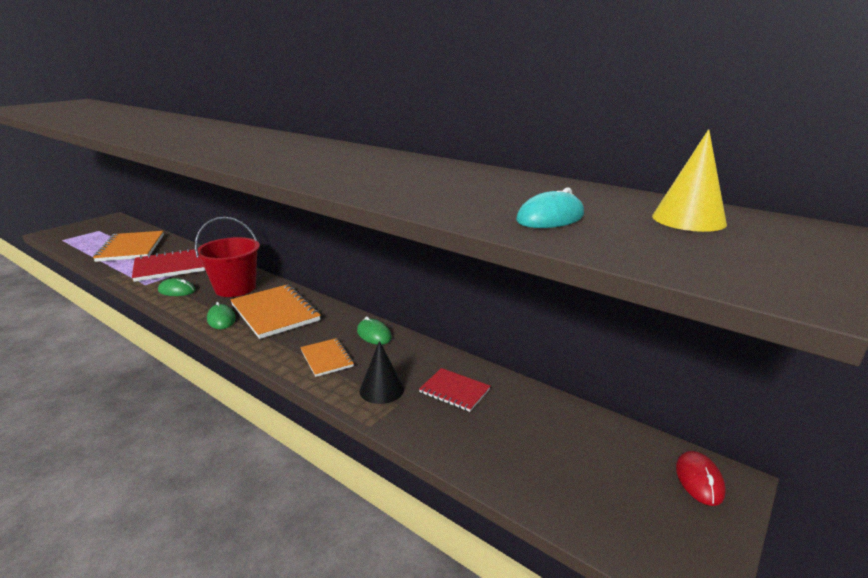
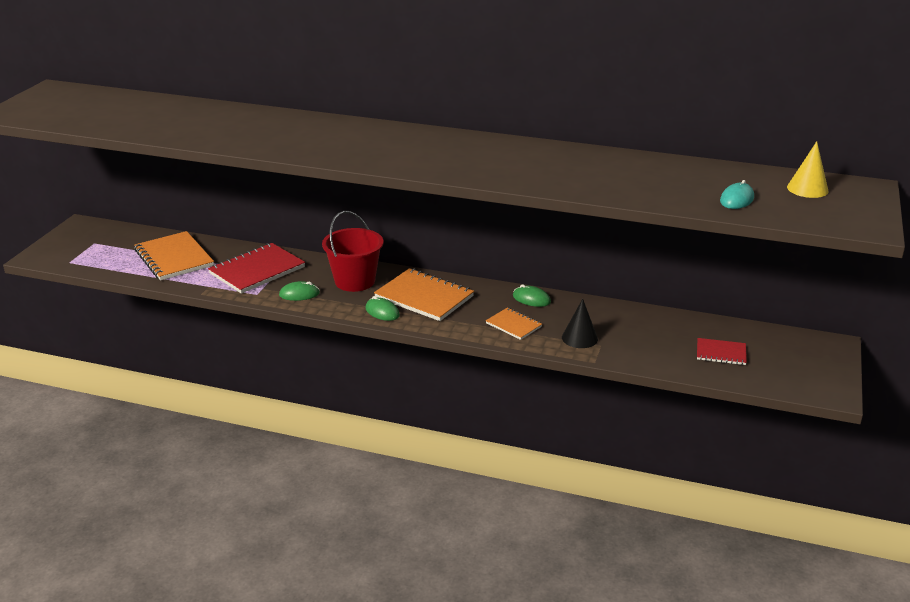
camera: 20 degrees left, 5 degrees up
(454, 391) = (633, 328): red notebook -> red notebook (721, 353)
(699, 480) = (818, 347): red mouse -> none

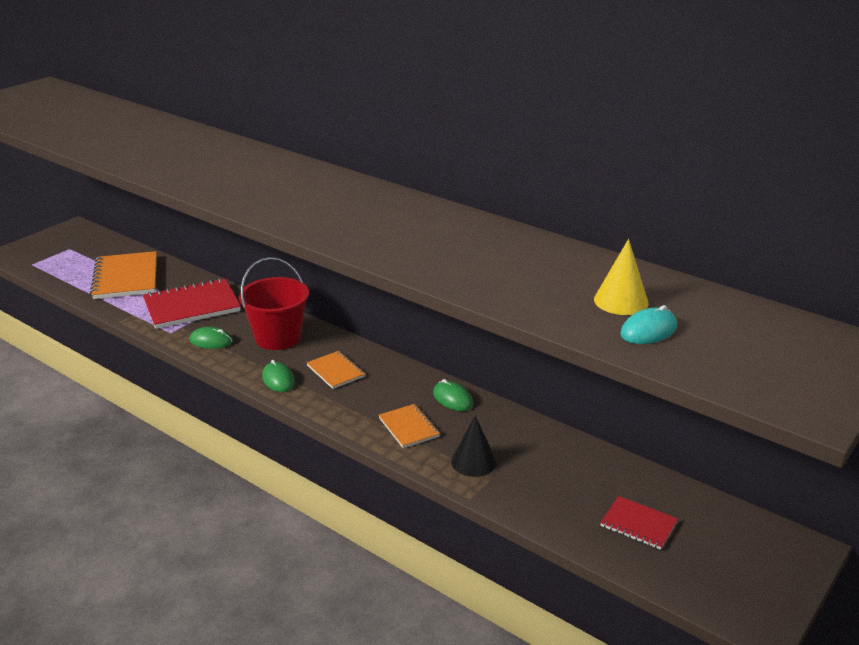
camera: 20 degrees right, 0 degrees up
(424, 297) = (335, 371): orange notebook -> orange notebook, size x0.54
(807, 189) = (763, 333): yellow cone -> yellow cone (621, 301)

